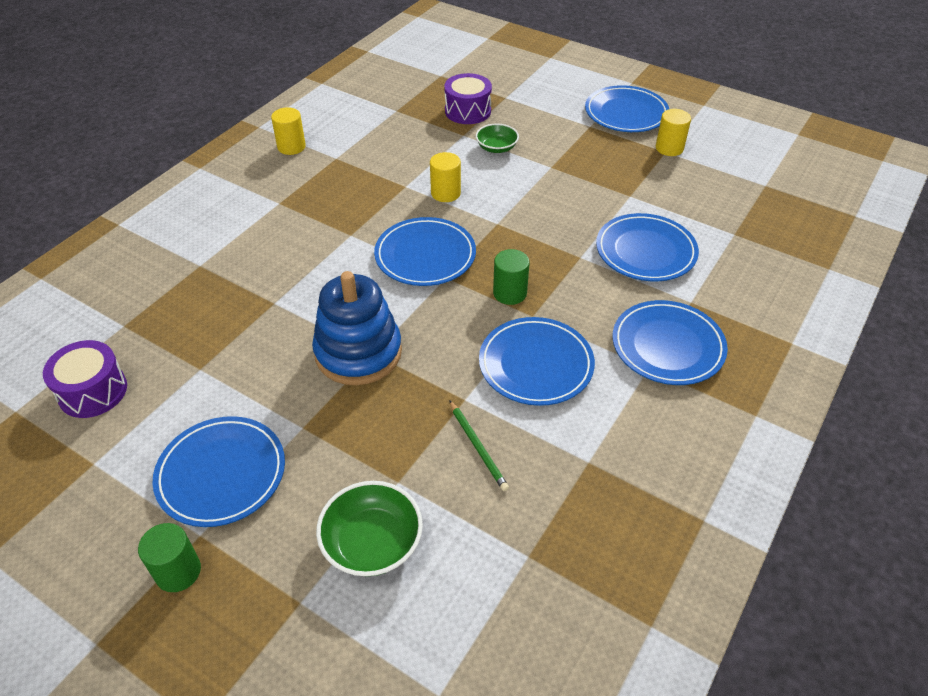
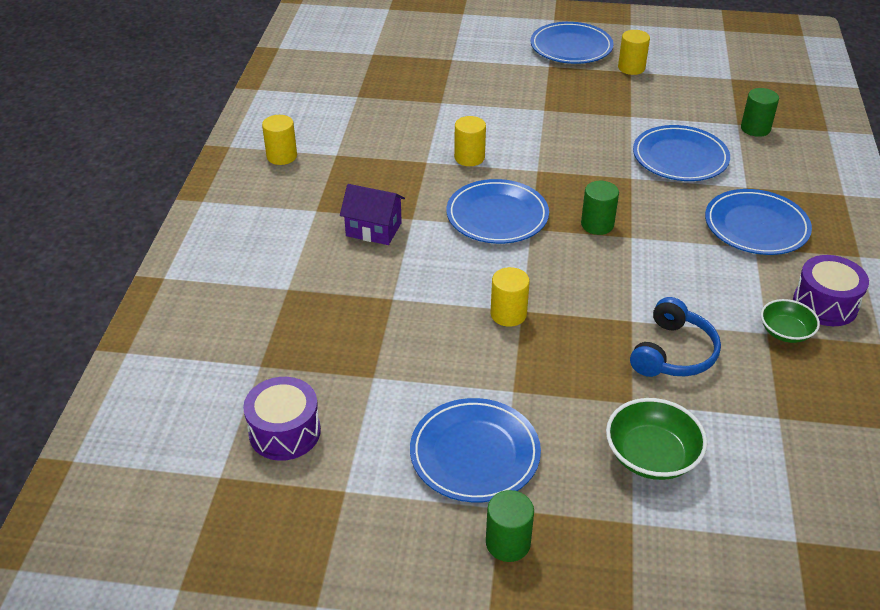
camera: 25 degrees left, 5 degrees down
(310, 234) = (373, 229): none -> purple house
(358, 352) = (508, 314): blue stacking toy -> yellow cylinder
(467, 111) = (427, 80): purple drum -> purple drum (825, 304)
(478, 447) = (673, 353): green pencil -> blue headphones
(496, 148) = (481, 106): green bowl -> green bowl (785, 332)
(536, 364) = (666, 274): blue plate -> none
(749, 244) = (755, 128): none -> green cylinder

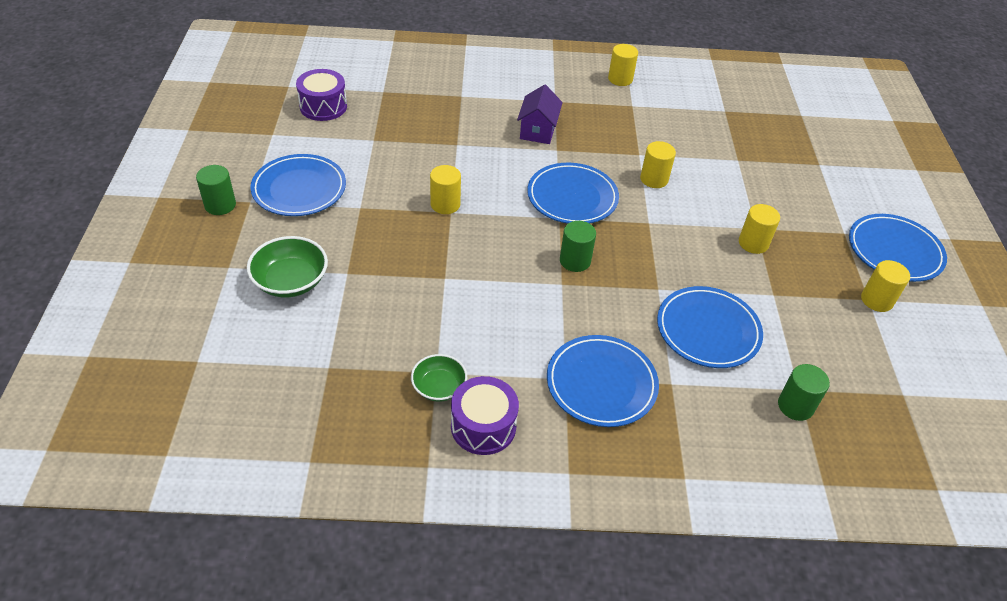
camera: 80 degrees right, 5 degrees up
(565, 115) = (753, 243): none -> yellow cylinder
(673, 353) = (405, 302): blue headphones -> none

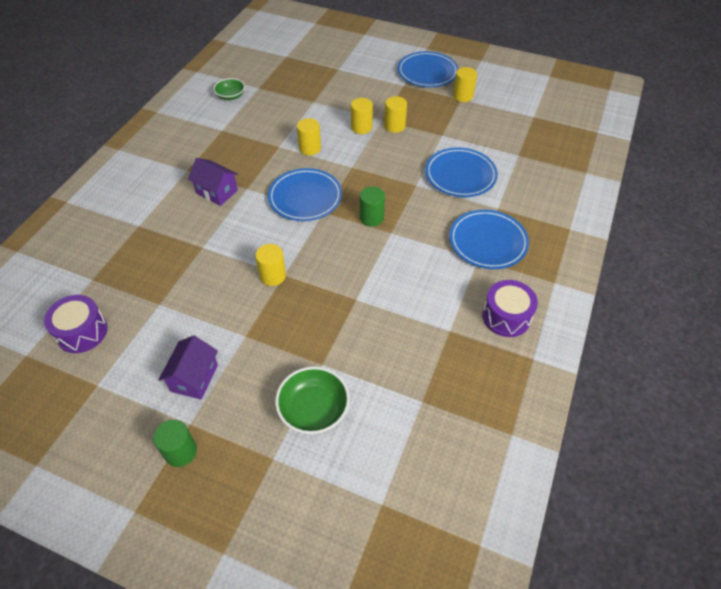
camera: 65 degrees left, 5 degrees up
(299, 189) = (194, 378): blue plate -> purple house
(439, 387) = (464, 333): green bowl -> green bowl (230, 96)
(620, 79) = (186, 125): yellow cylinder -> yellow cylinder (361, 127)
(795, 406) = (530, 161): green cylinder -> none

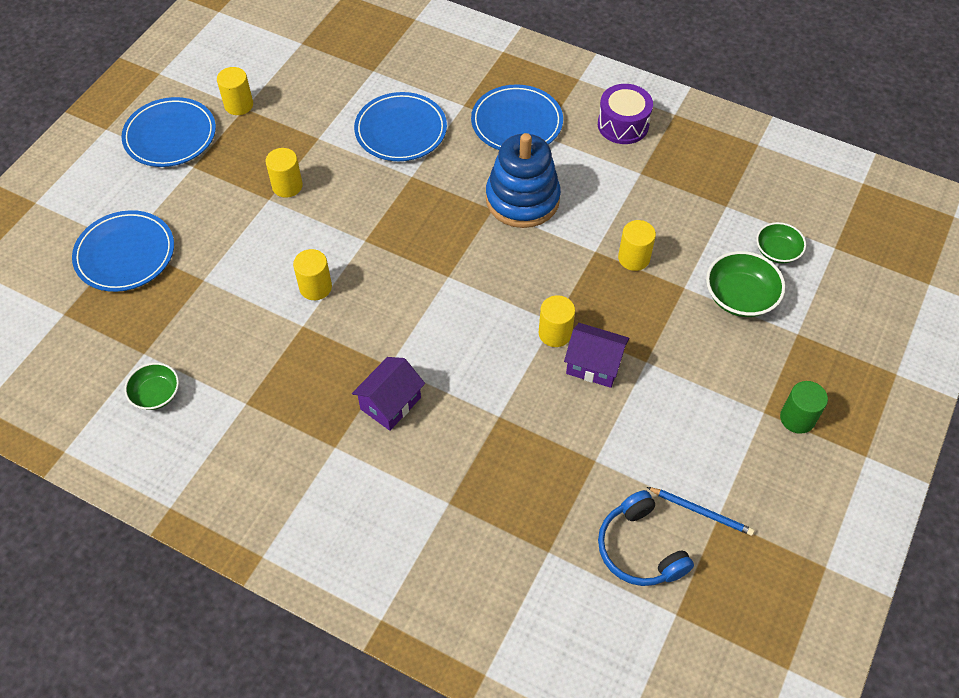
camera: 85 degrees left, 5 degrees up
(82, 332) = (639, 549): purple drum -> blue headphones
(104, 373) = (701, 512): none -> blue pencil
(194, 378) = (705, 411): purple house -> purple house (594, 365)
(305, 197) = (418, 295): blue plate -> blue plate (125, 254)
(361, 127) = (281, 224): yellow cylinder -> yellow cylinder (634, 258)
(371, 218) = (465, 226): green cylinder -> none
(371, 445) = (777, 251): none -> green bowl
(404, 250) = (522, 199): none -> blue stacking toy

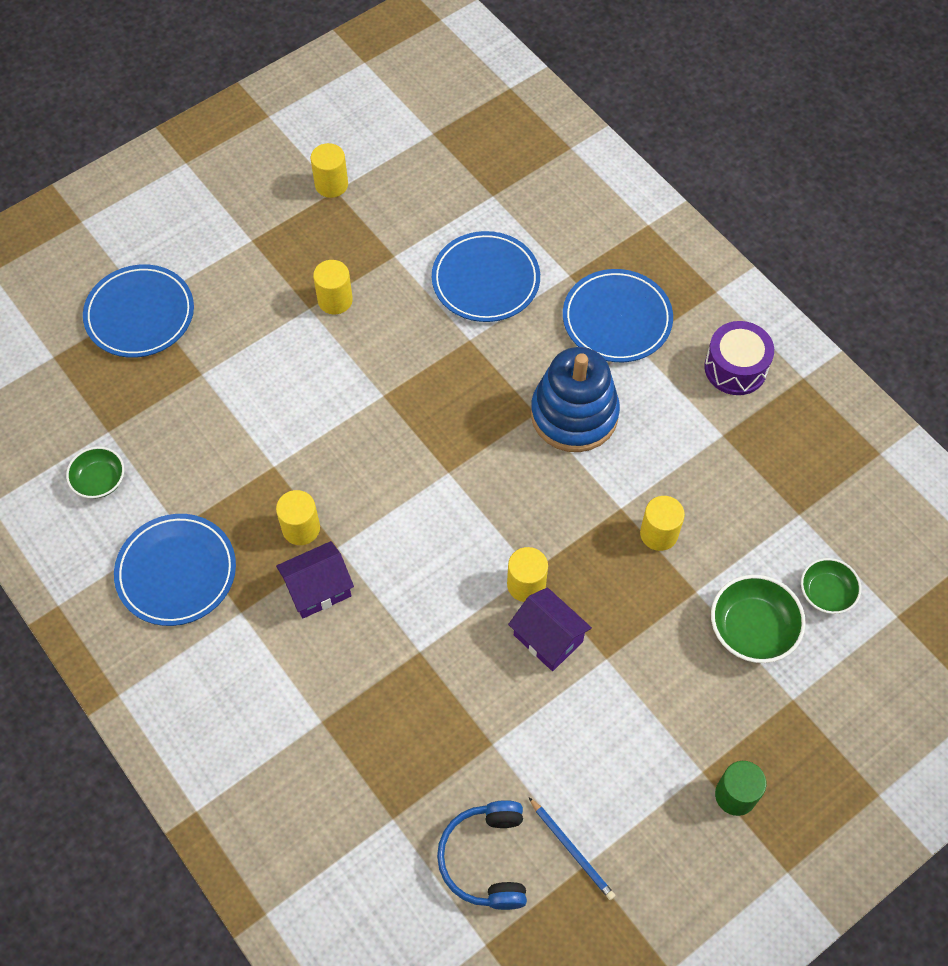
camera: 25 degrees right, 5 degrees up
(170, 136) = (245, 195): blue plate -> blue plate (176, 572)
(315, 287) = (307, 428): yellow cylinder -> yellow cylinder (301, 528)

